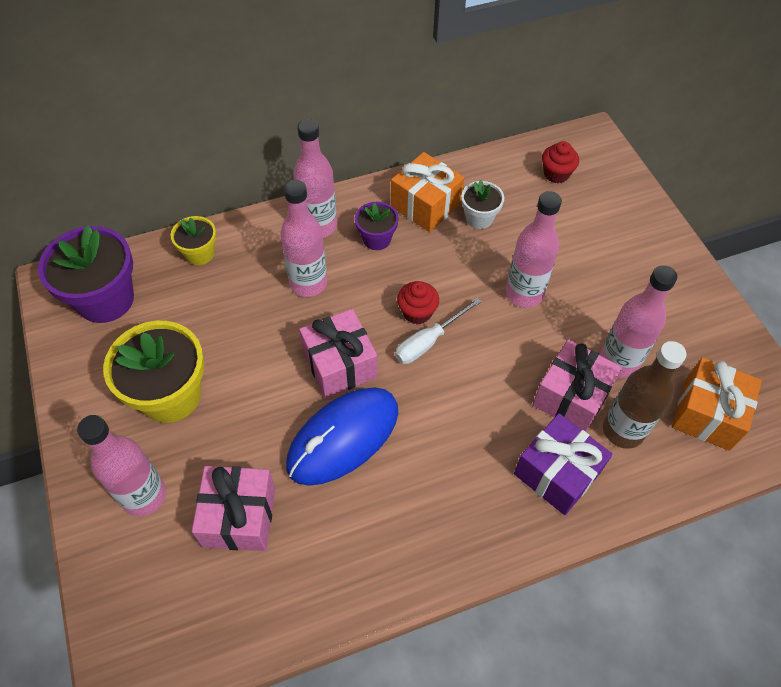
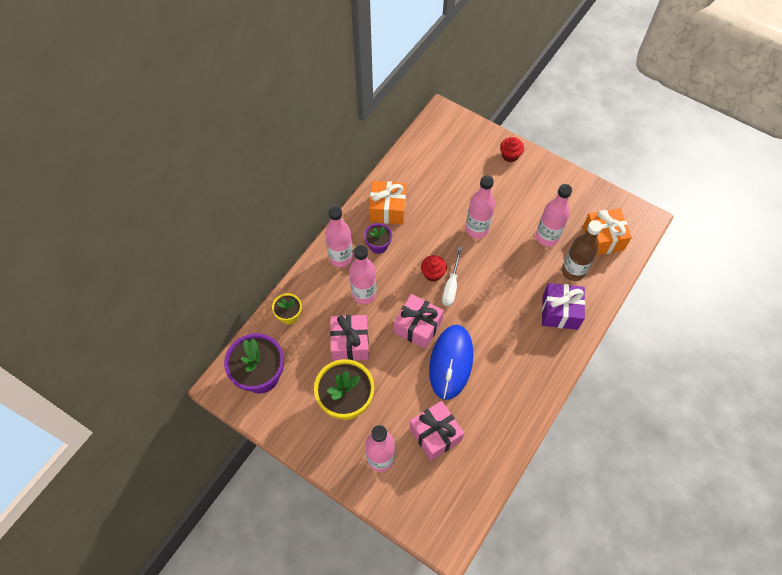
camera: 35 degrees left, 5 degrees up
(479, 218) = (421, 200): white flower pot -> none
(556, 174) = (440, 149): red cupcake -> red cupcake (510, 155)
(571, 397) = (539, 270): pink gift -> pink gift (350, 343)

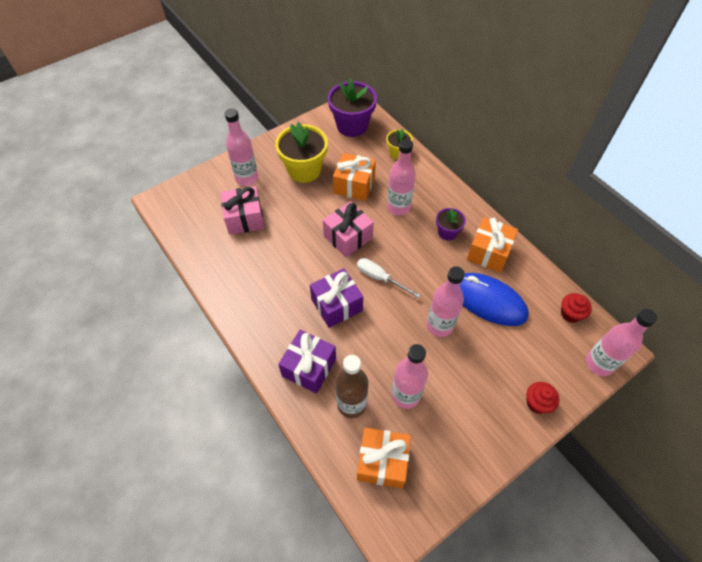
camera: 110 degrees right, 5 degrees down
(341, 257) = (443, 201): pink bottle -> pink bottle (599, 363)
(350, 343) = (354, 185): pink gift -> orange gift
(433, 273) = (399, 267): red cupcake -> red cupcake (570, 314)
(451, 362) = (301, 251): blue mouse -> blue mouse (488, 301)
(494, 311) = (337, 305): none -> purple gift

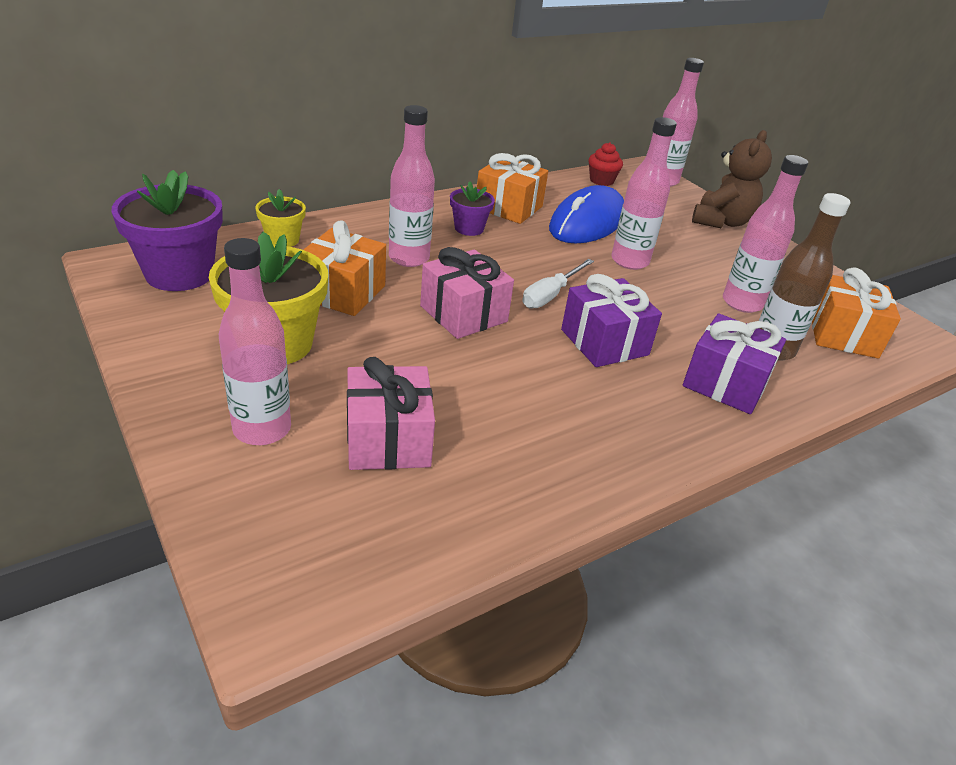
camera: 90 degrees left, 20 degrees down
(537, 403) = (721, 222): red cupcake -> brown teddy bear

